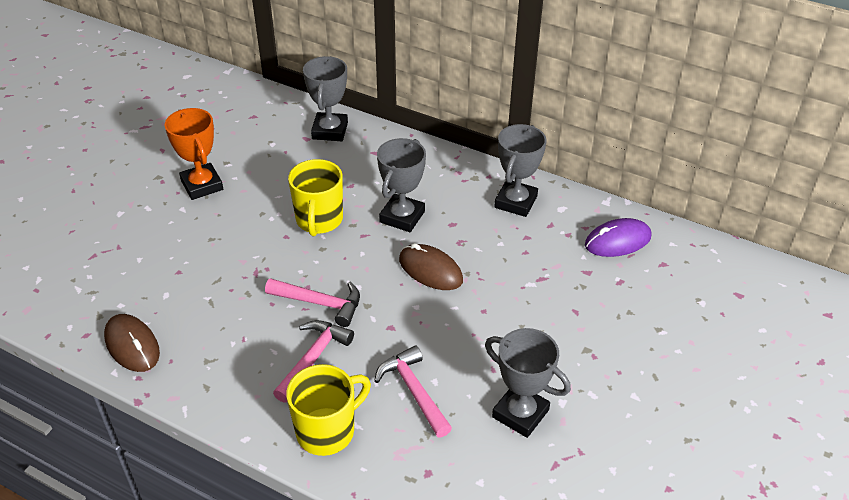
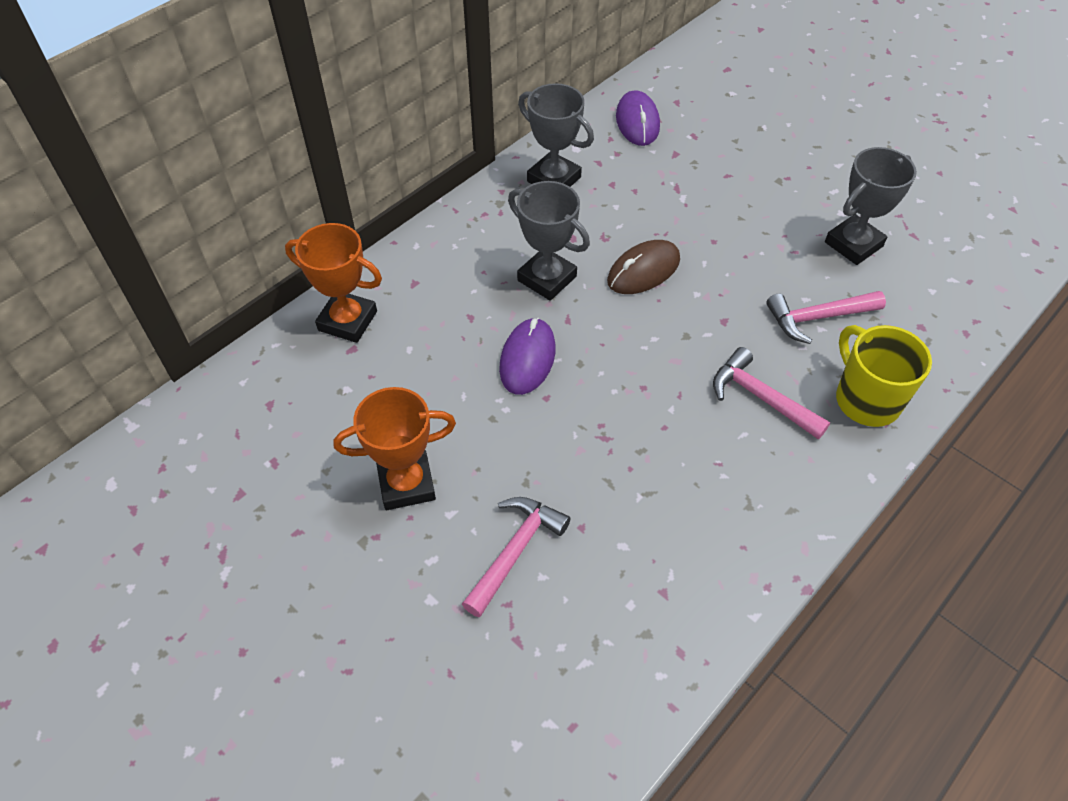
camera: 75 degrees left, 10 degrees up
(132, 345) = (710, 591): brown mouse -> none
(319, 220) = (527, 359): yellow mug -> purple mouse
(320, 303) = (674, 378): pink hammer -> pink hammer (515, 550)
(330, 131) = (347, 321): grey trophy -> orange trophy

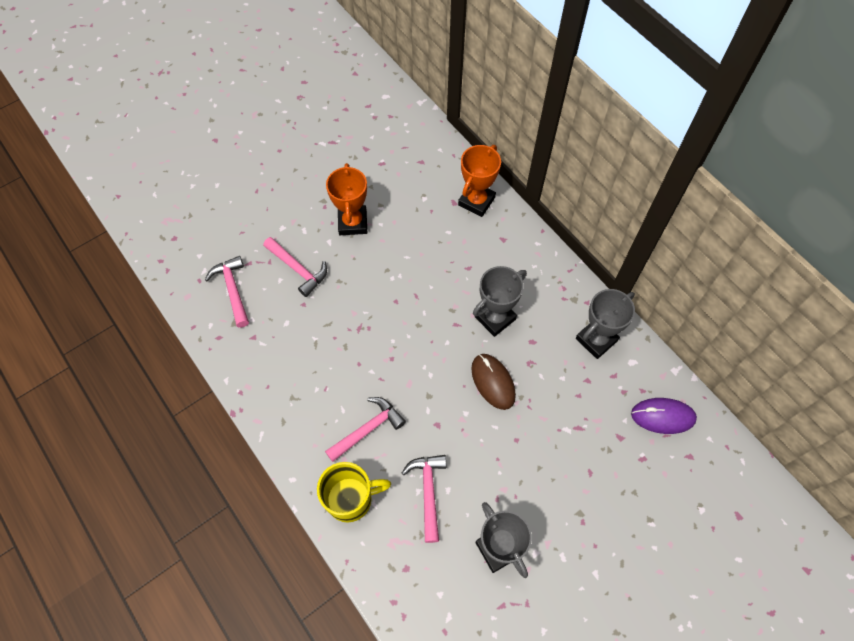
camera: 100 degrees right, 10 degrees up
(527, 359) = (428, 295): purple mouse -> none
(579, 654) = (232, 289): none -> pink hammer

